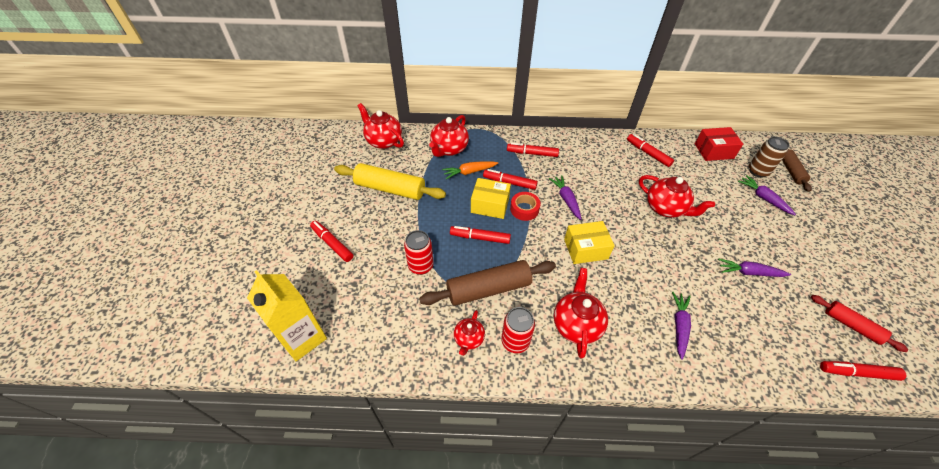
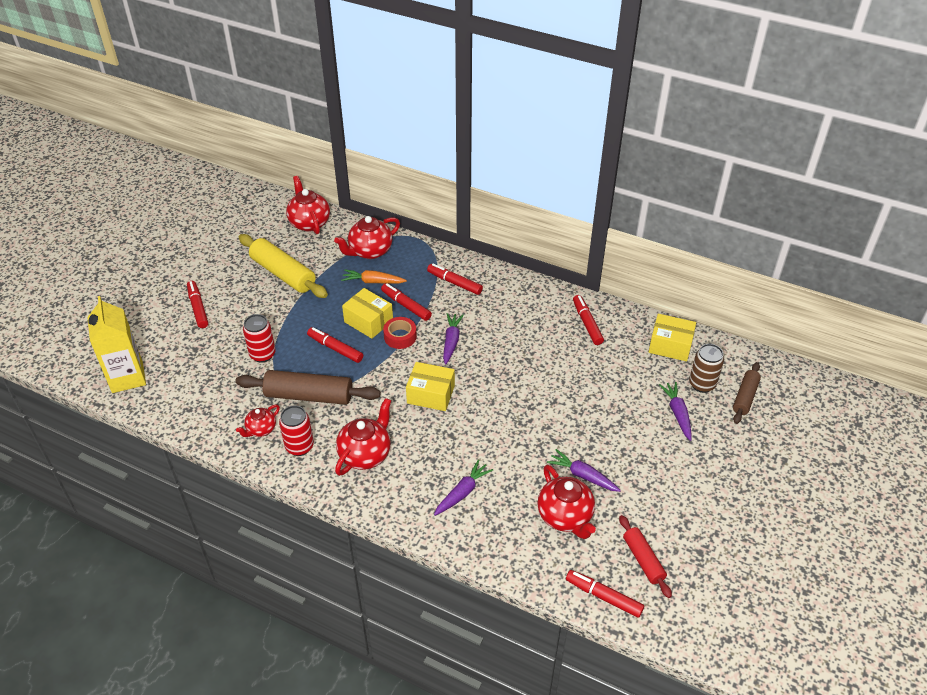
camera: 25 degrees right, 5 degrees down
(665, 208) = (551, 385): red teapot -> red teapot (565, 516)
(713, 151) = (670, 345): red box -> yellow box

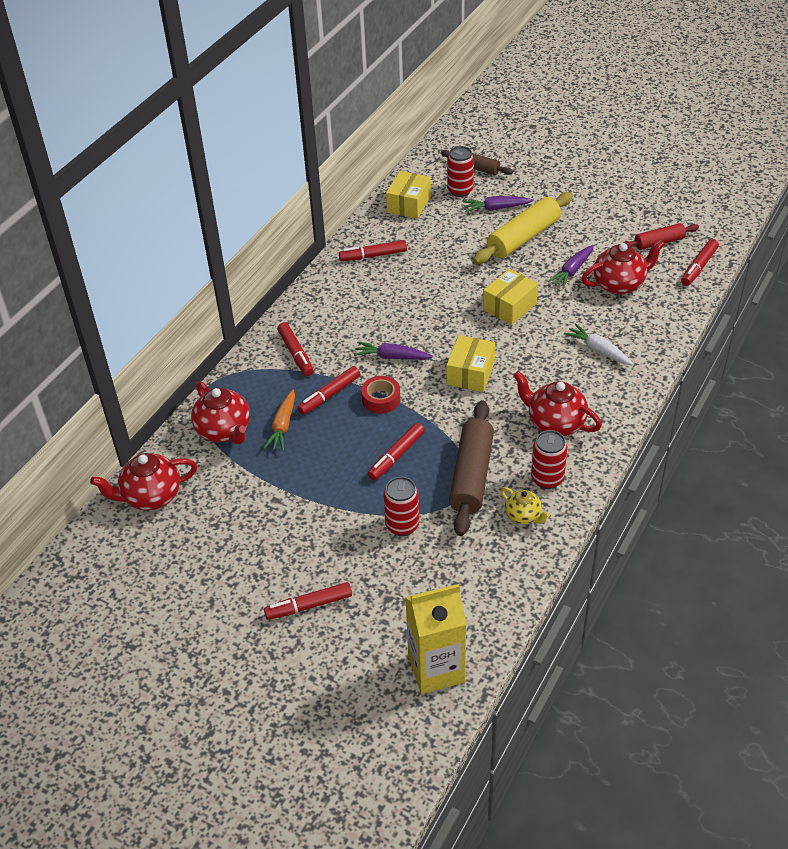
camera: 85 degrees left, 0 degrees up
(261, 429) = (523, 516): red teapot -> yellow teapot
(283, 274) = (253, 517): yellow rolling pin -> yellow rolling pin (523, 237)
(368, 321) = (353, 428): yellow box -> yellow box (509, 306)
(454, 283) = (296, 354): red marker -> red marker turned 60 degrees counterclockwise
(462, 492) = (598, 350): purple carrot -> white carrot
(702, 384) = (460, 190): brown can -> red can

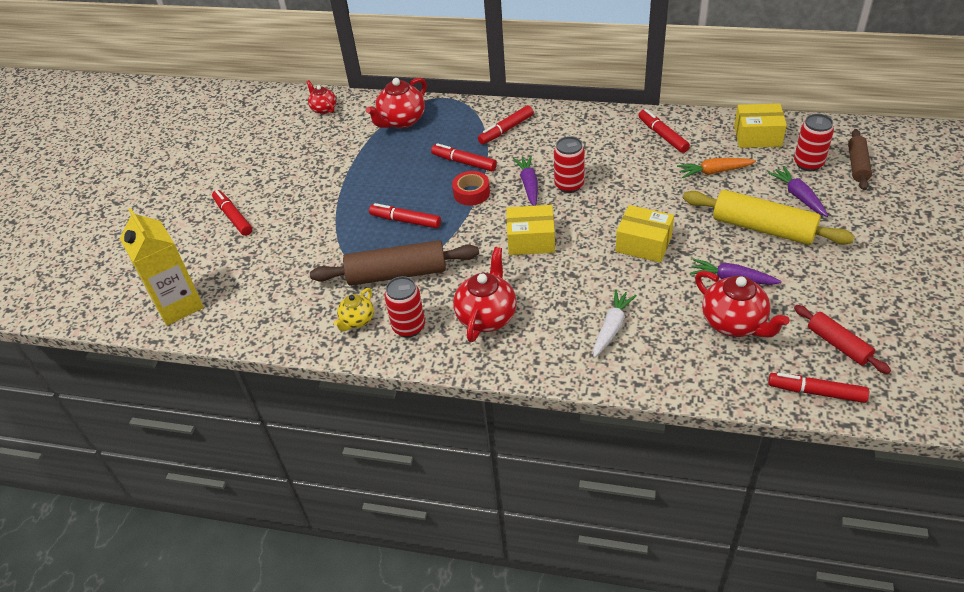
camera: 75 degrees right, 0 degrees up
(151, 496) = (323, 109): red teapot -> red teapot, size x0.59
(283, 426) = (418, 148): orange carrot -> orange carrot (714, 172)
(402, 525) = (326, 245): red can -> red can (569, 185)

